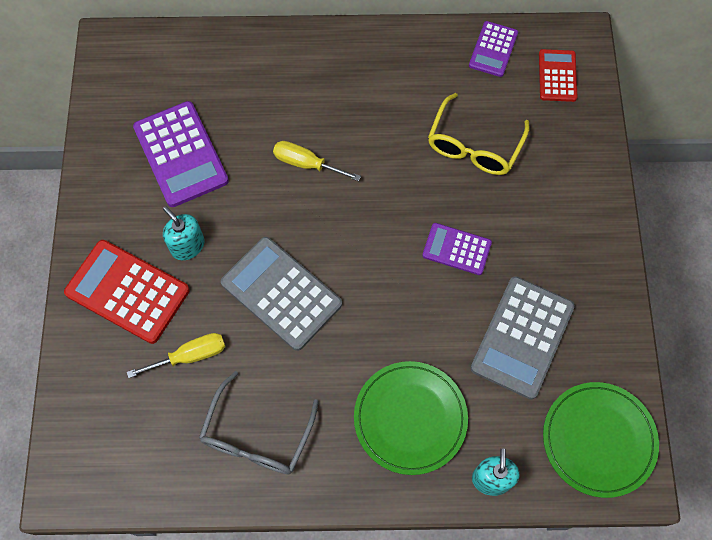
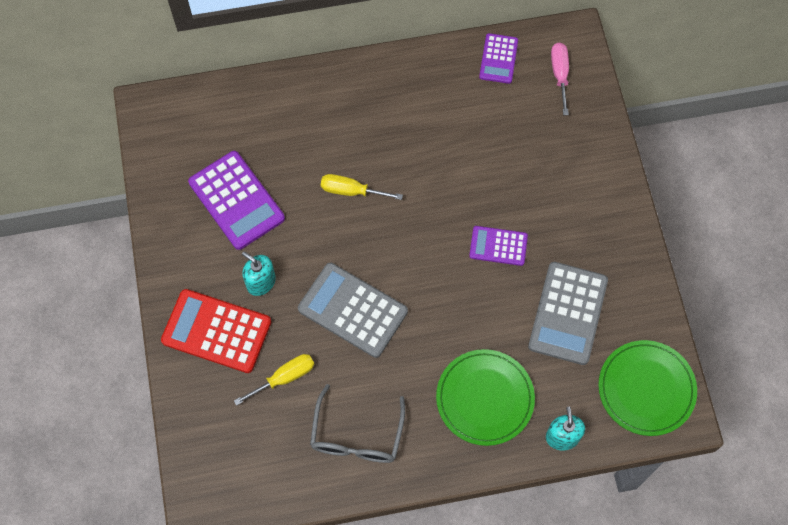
camera: 10 degrees left, 0 degrees up
(474, 146) = (497, 151): yellow glasses -> none
(557, 76) = (560, 75): red calculator -> pink screwdriver

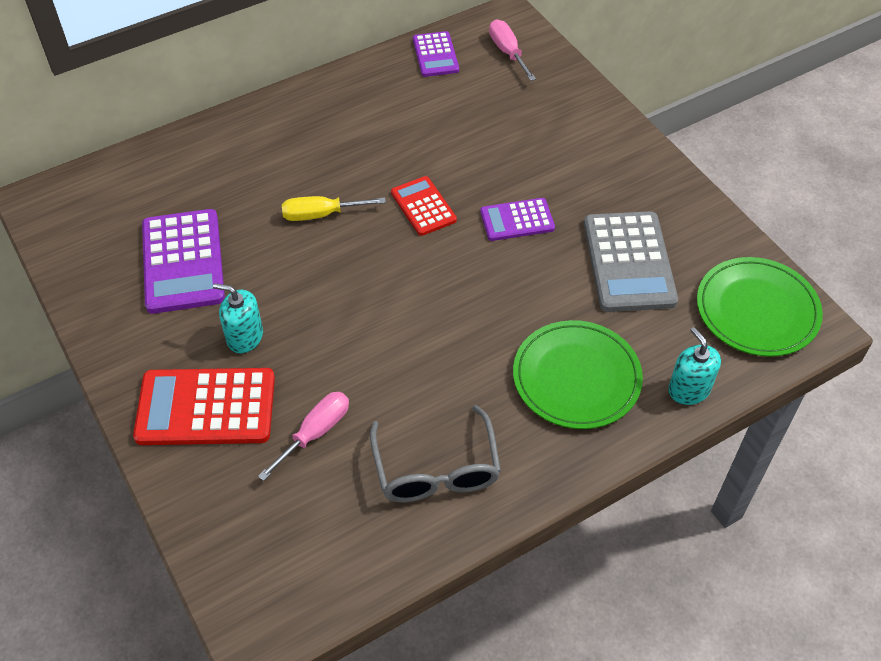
camera: 20 degrees left, 15 degrees down
(236, 200) = (183, 262): purple calculator -> purple calculator turned 45 degrees clockwise
(284, 378) = (315, 433): yellow screwdriver -> pink screwdriver
(352, 310) = (373, 333): grey calculator -> none
(431, 209) = (423, 206): none -> red calculator

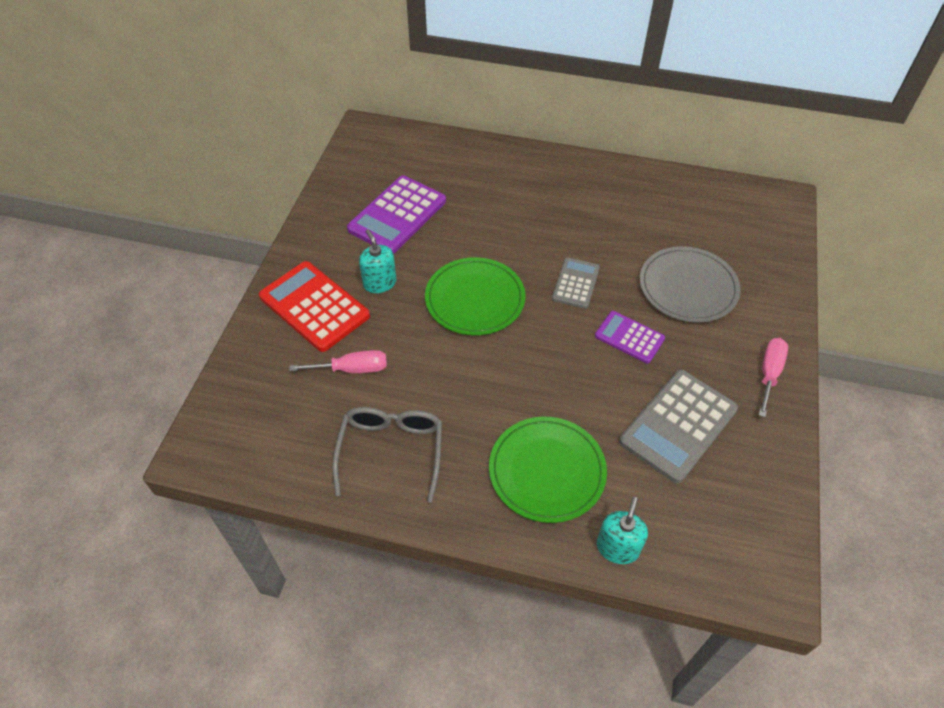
camera: 45 degrees right, 0 degrees up
(321, 214) = (506, 243): yellow screwdriver -> none
(423, 206) = (576, 283): red calculator -> grey calculator
(435, 55) = (700, 192): purple calculator -> none
(436, 470) = (391, 451): grey glasses -> grey glasses turned 150 degrees clockwise
(508, 52) = (757, 222): pink screwdriver -> pink screwdriver (769, 374)
(515, 145) = (688, 287): none -> grey plate
(757, 310) = (741, 538): green plate -> green plate (475, 299)

